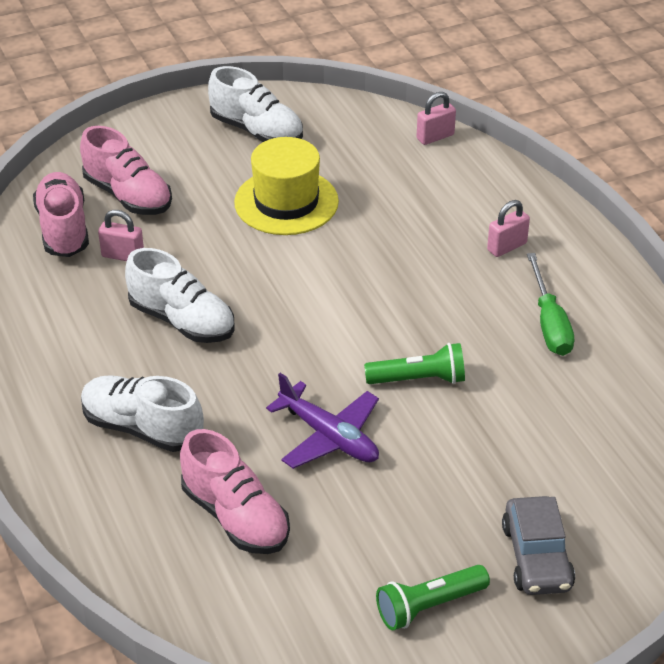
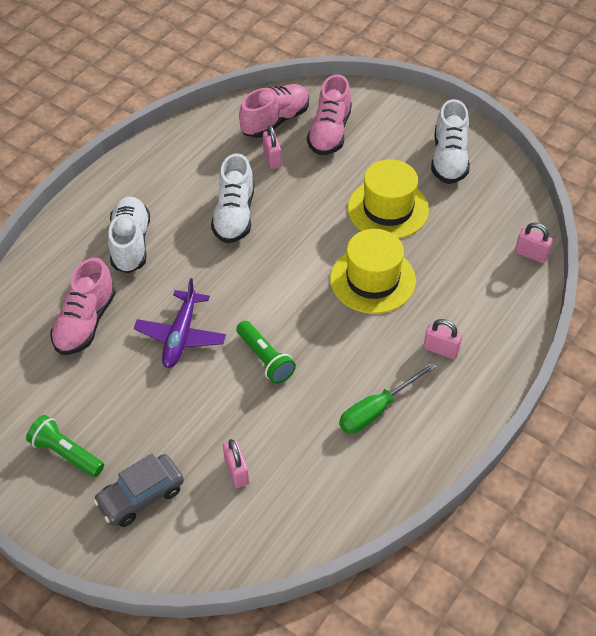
camera: 60 degrees right, 10 degrees up
(375, 254) = (372, 280): none -> yellow hat
(556, 462) = (236, 471): none -> pink padlock

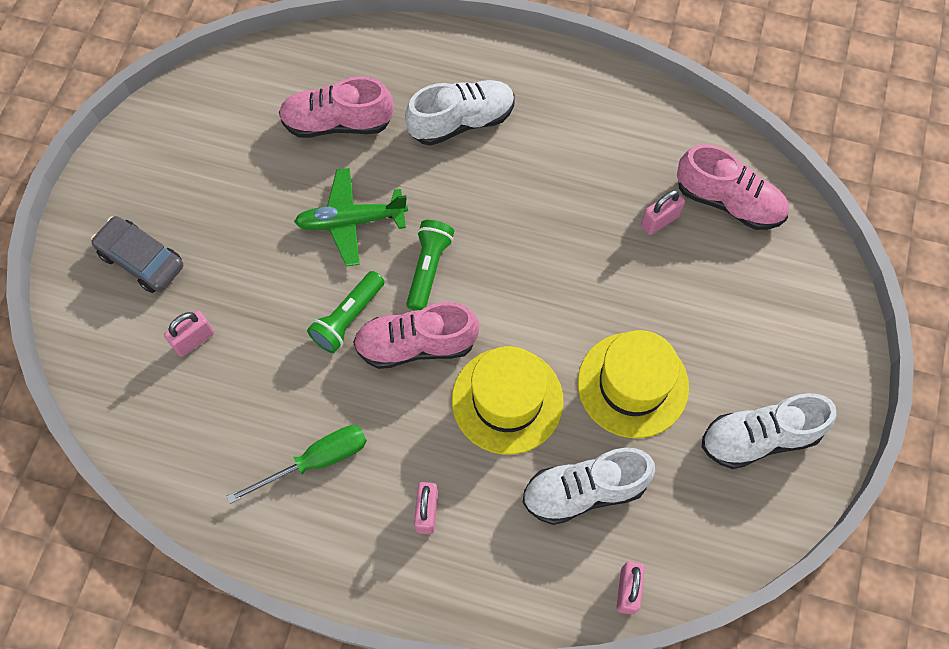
camera: 70 degrees right, 15 degrees up
(66, 453) = (172, 173): green flashlight -> green flashlight (428, 269)
(181, 336) = (350, 221): purple plane -> green plane
(234, 215) = (548, 211): white shoe -> white shoe (584, 491)
(329, 132) = (738, 272): pink shoe -> pink shoe (416, 345)
(377, 409) = (316, 461): green screwdriver -> green screwdriver turned 120 degrees clockwise

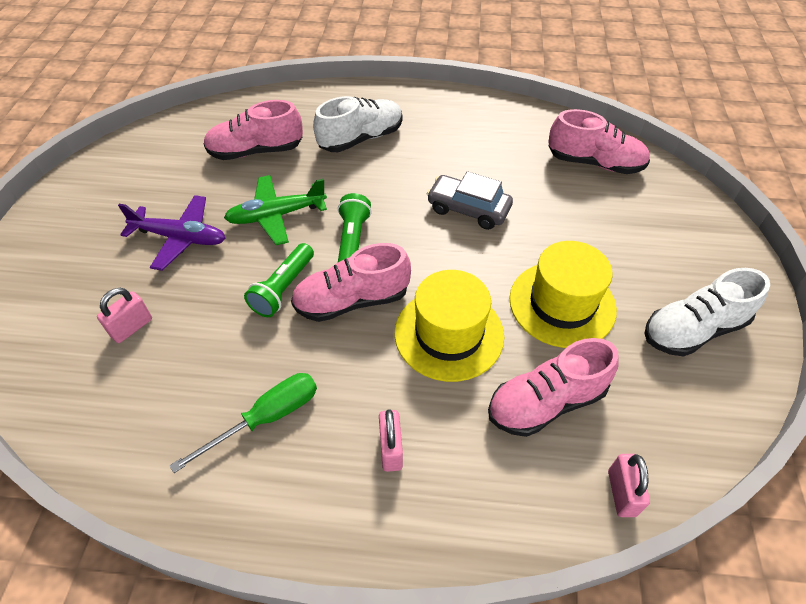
camera: 10 degrees left, 15 degrees down
(141, 260) = (79, 269): grey car -> grey car (468, 209)
(246, 236) = (180, 238): none -> purple plane
(584, 491) = (546, 402): white shoe -> pink shoe
(659, 221) = (543, 182): pink padlock -> none

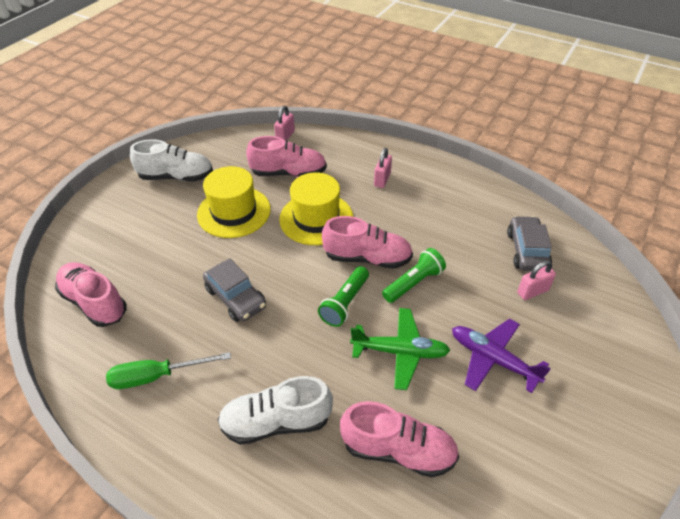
camera: 155 degrees left, 5 degrees down
(135, 389) = (527, 250): none -> grey car
(266, 418) = (446, 211): green screwdriver -> green screwdriver (157, 376)

